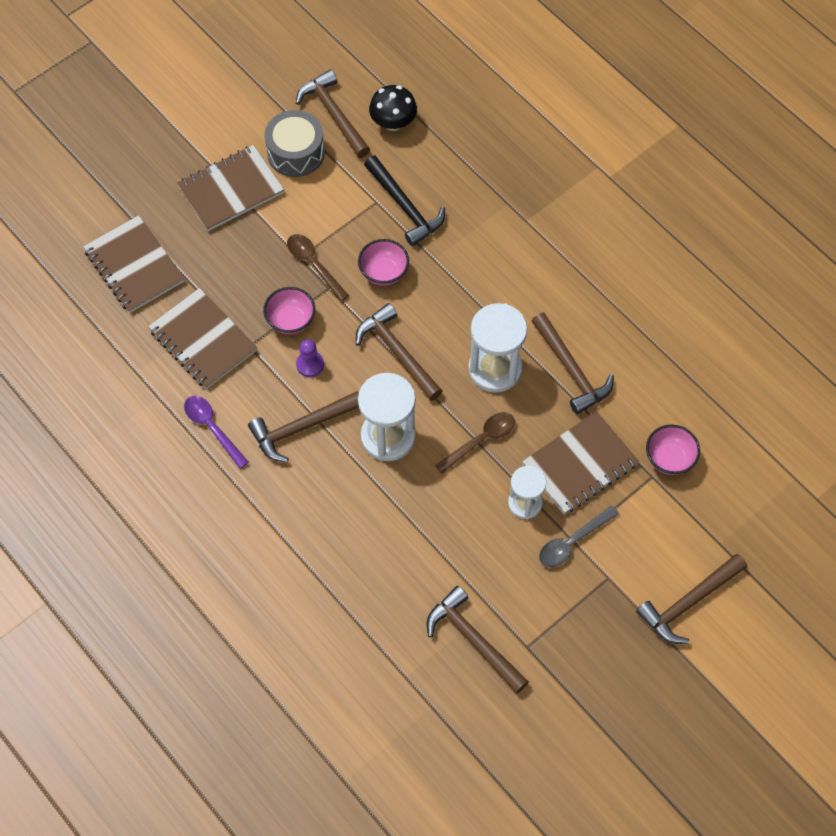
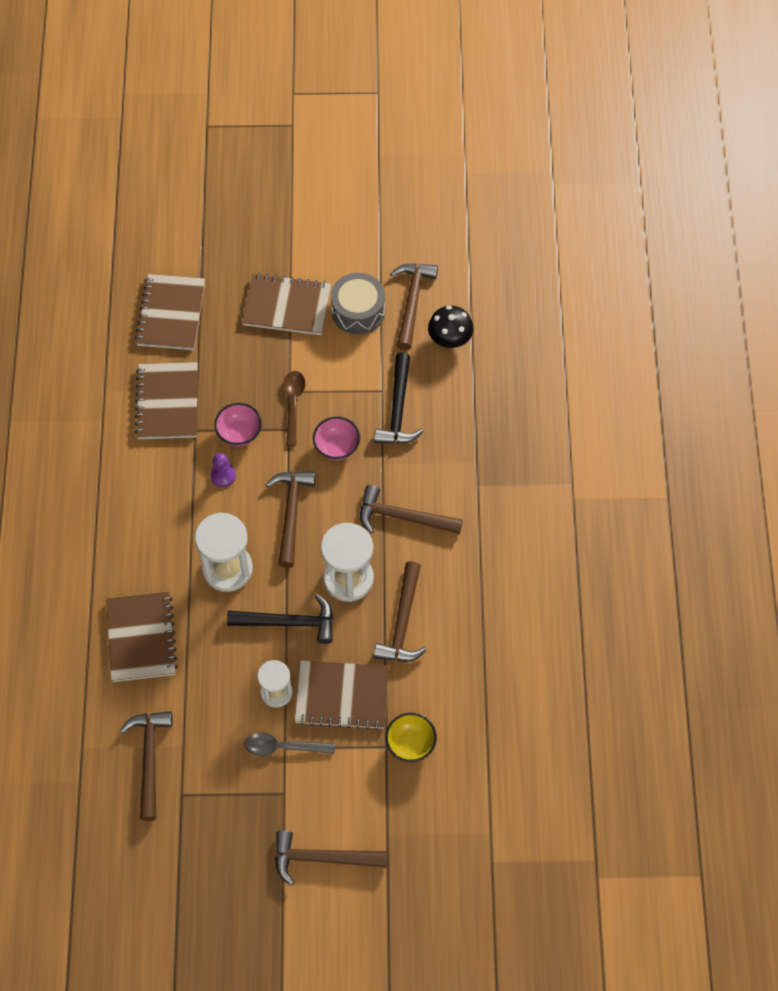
camera: 40 degrees right, 0 degrees up
(212, 428) = (116, 470): purple spoon -> none
(301, 428) = (175, 516): brown hammer -> brown hammer (403, 517)
(369, 548) = (141, 638): none -> brown notebook
(481, 440) = (289, 623): brown spoon -> black hammer
(669, 459) = (410, 744): pink bowl -> yellow bowl

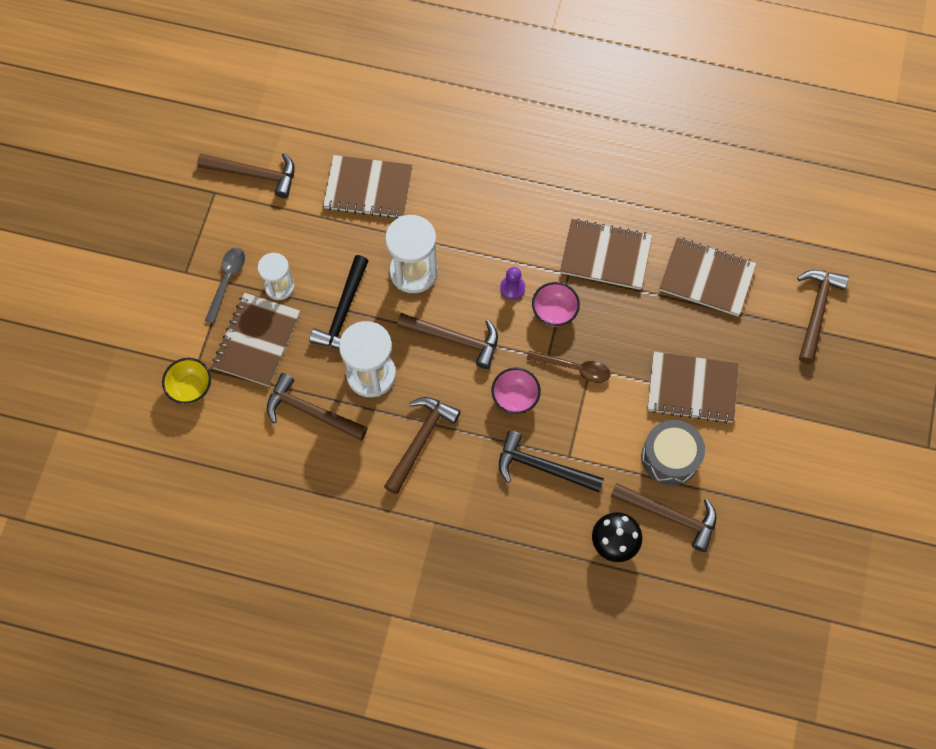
camera: 105 degrees right, 5 degrees up
(287, 306) = (692, 388): brown notebook -> brown notebook turned 75 degrees clockwise
(322, 858) = (117, 290): brown hammer -> brown hammer (817, 311)

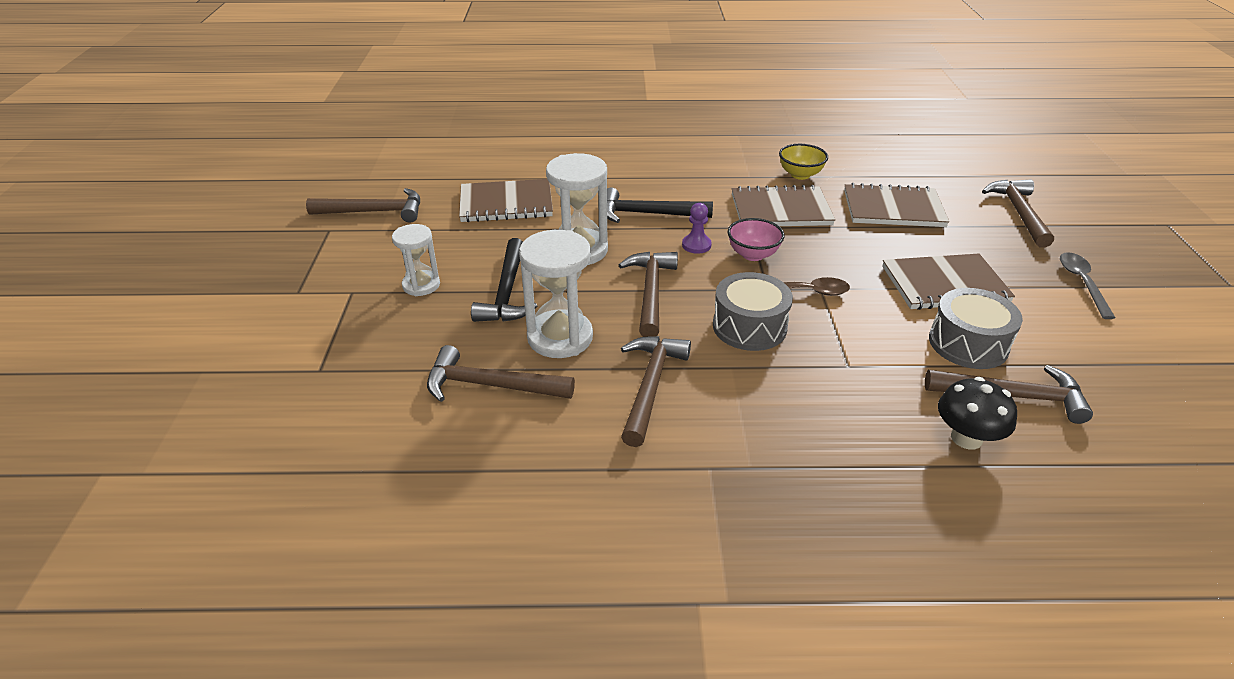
camera: 15 degrees left, 30 degrees down
(191, 388) = (313, 392): yellow bowl -> yellow bowl (800, 175)
(227, 281) = (353, 291): grey spoon -> grey spoon (1082, 283)
(257, 340) = (401, 333): brown notebook -> none
(454, 339) = (651, 292): brown hammer -> brown hammer turned 90 degrees counterclockwise
(515, 398) = (749, 326): pink bowl -> grey drum
(543, 467) = (822, 381): black hammer -> black hammer (648, 213)

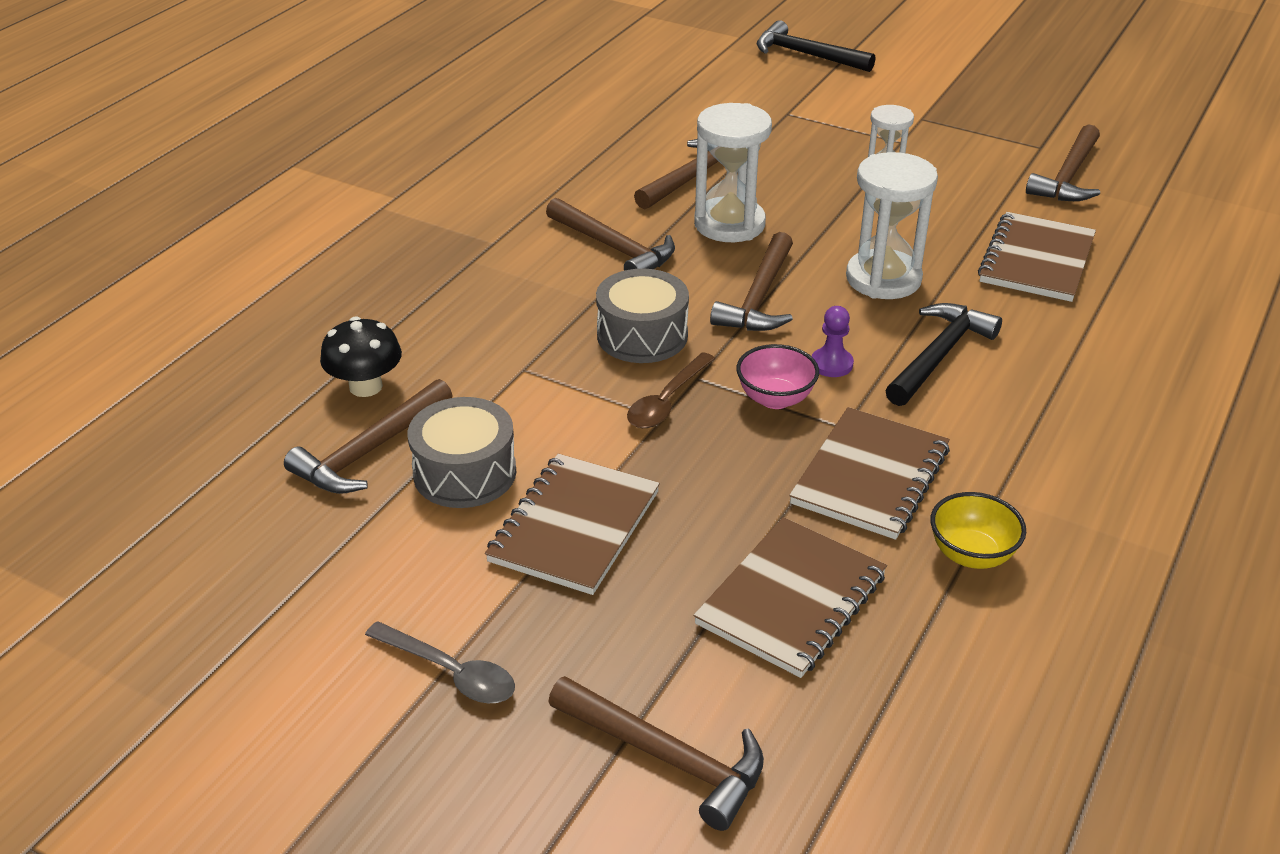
camera: 120 degrees right, 0 degrees up
(506, 292) = (832, 216): black hammer -> black hammer (806, 55)
(651, 292) = (758, 297): brown hammer -> brown hammer turned 75 degrees clockwise

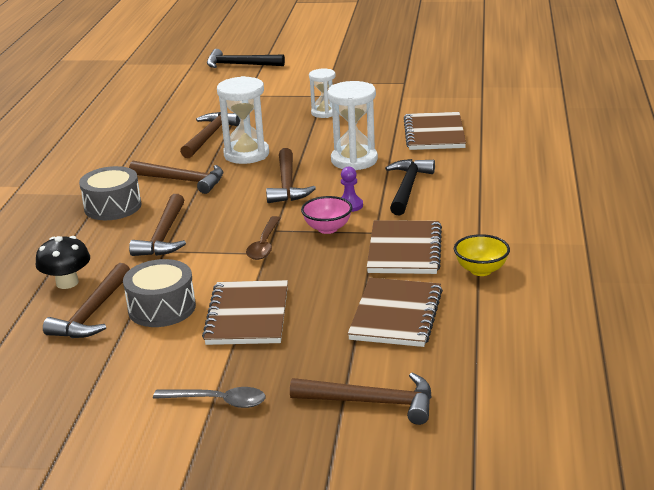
camera: 20 degrees left, 10 degrees down
(642, 335) = (228, 218): grey drum -> grey drum (113, 206)
(1067, 176) = (427, 93): brown hammer -> brown hammer (163, 235)

